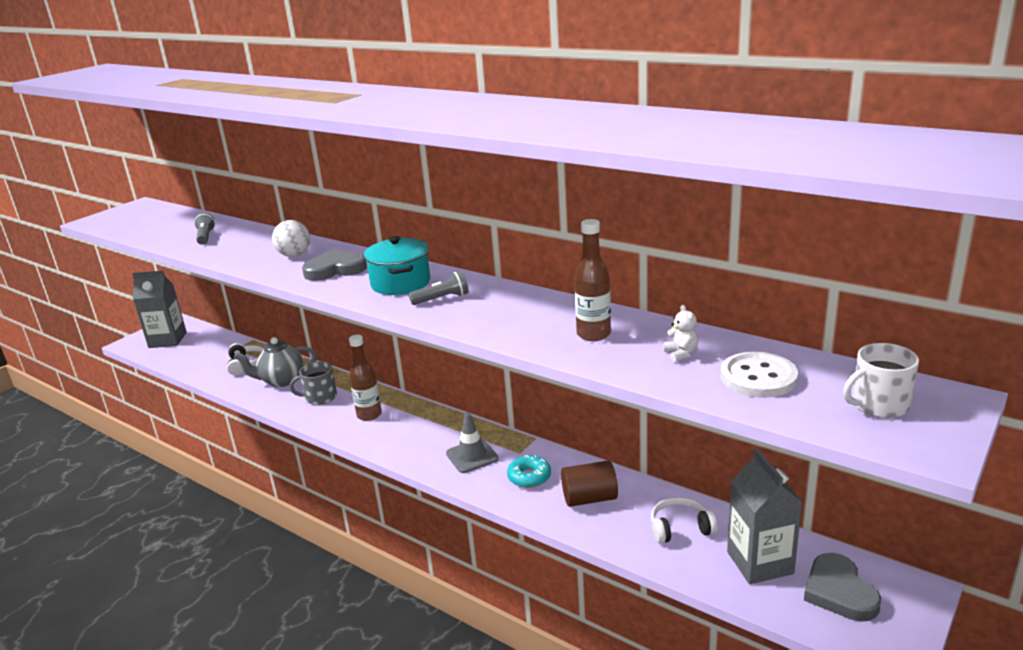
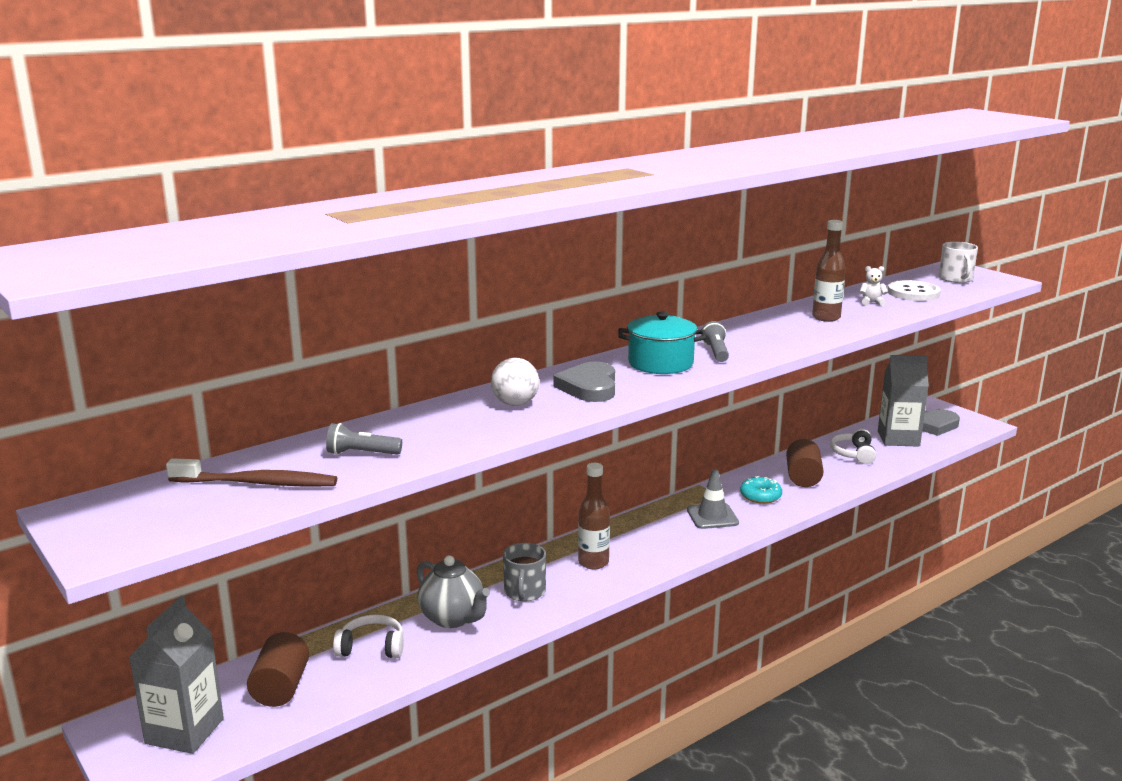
camera: 75 degrees left, 5 degrees down
(166, 226) = (257, 483): none -> brown toothbrush
(204, 351) = (281, 688): none -> brown cylinder
(281, 381) = (453, 618): grey teapot -> grey teapot turned 45 degrees counterclockwise

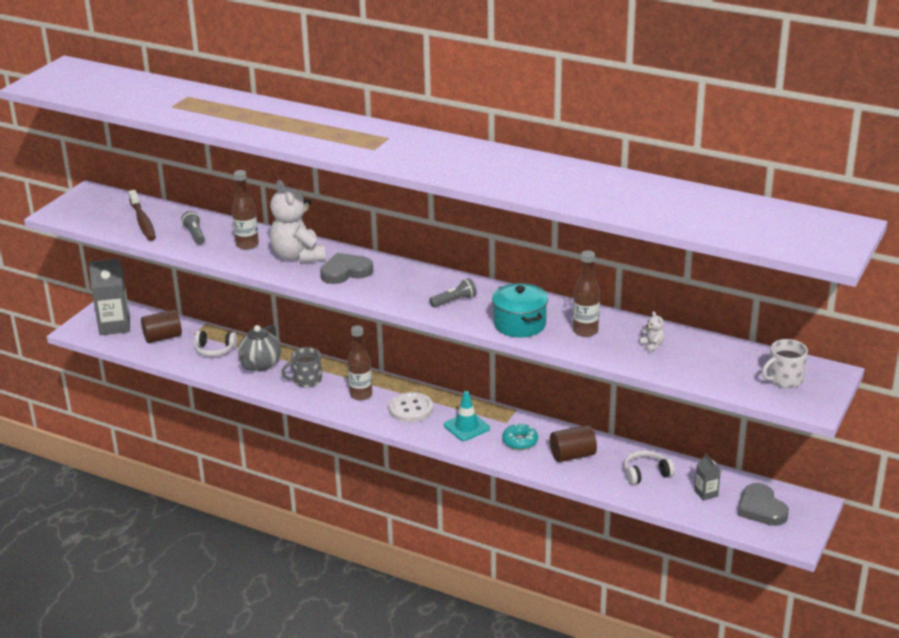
camera: 65 degrees right, 10 degrees up
(372, 647) = (215, 350): white headphones -> white headphones turned 120 degrees clockwise
(442, 426) = (247, 245): none -> brown bottle
(515, 404) = (298, 256): white ball -> white teddy bear
(660, 363) = (412, 286): turquoise pot -> turquoise pot (520, 324)
(712, 516) = (466, 427): grey traffic cone -> turquoise traffic cone
(898, 439) = (706, 493): grey carton -> grey carton, size x0.49
(913, 293) = (707, 362): white button -> white button (411, 409)

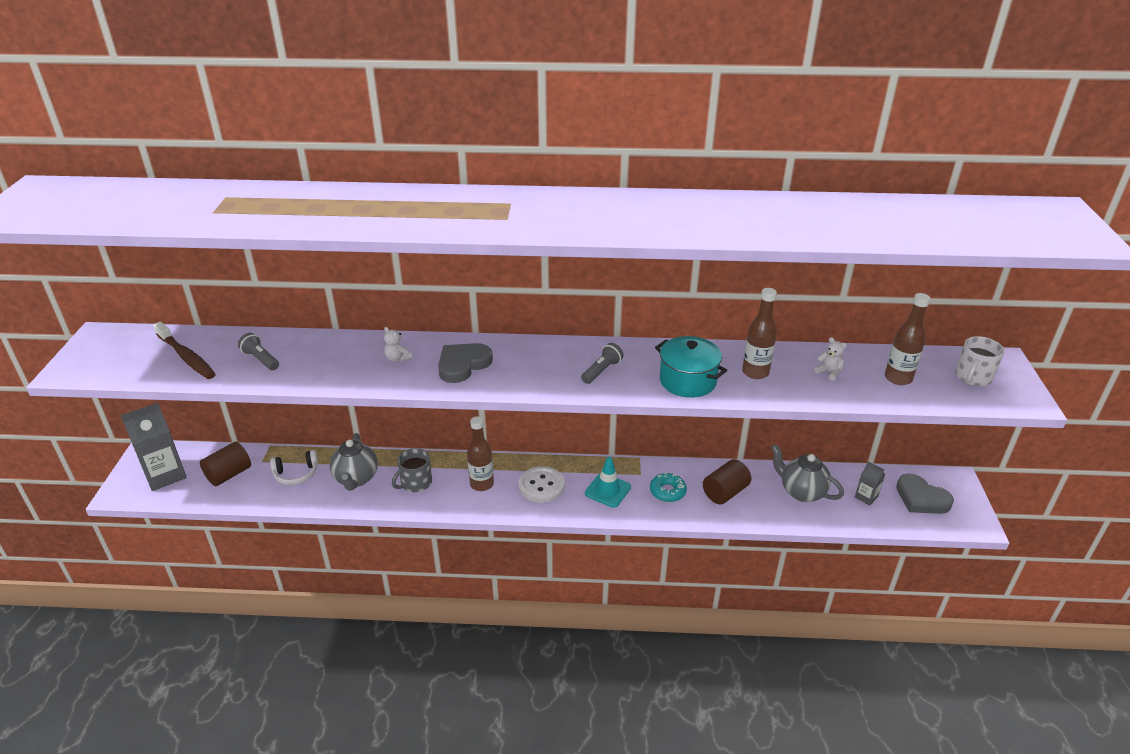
camera: 25 degrees left, 5 degrees up
(247, 245) = (330, 358): brown bottle -> brown bottle (898, 378)
(298, 256) = (397, 358): white teddy bear -> white teddy bear, size x0.40
(646, 473) = (801, 492): white headphones -> grey teapot

